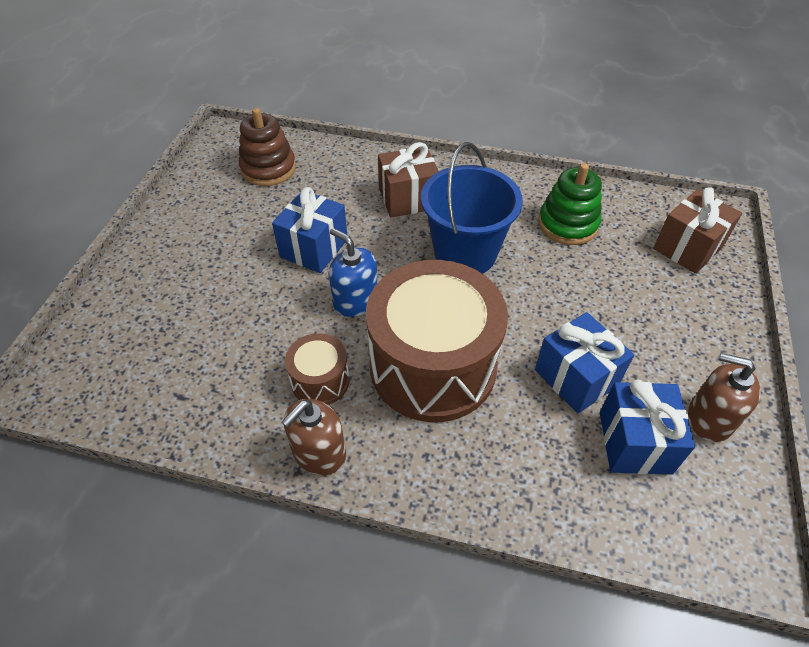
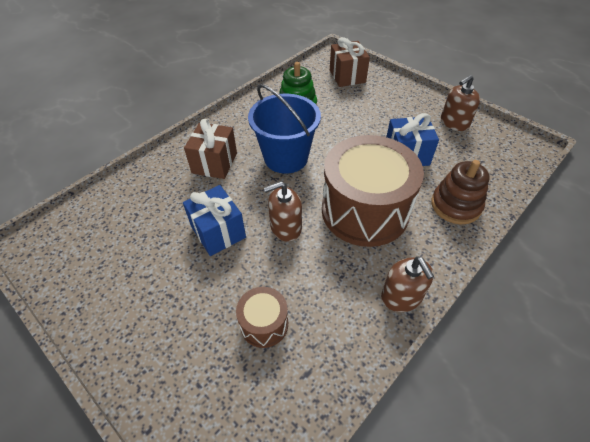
camera: 60 degrees left, 0 degrees up
(268, 169) = (104, 228): brown stacking toy -> brown stacking toy (455, 205)
(320, 381) = (343, 274): brown drum -> brown drum (264, 324)
(355, 300) = (285, 227): blue soap dispenser -> brown soap dispenser
(634, 442) = (456, 153): blue gift -> none

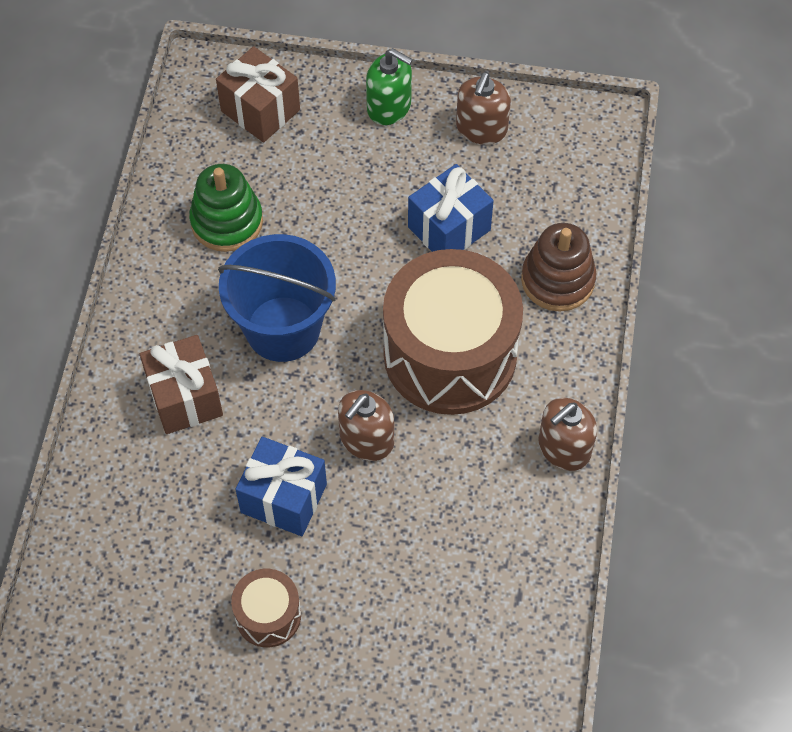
camera: 35 degrees left, 10 degrees up
(264, 324) = (434, 575): brown drum -> brown drum (268, 615)
(401, 297) = (564, 448): brown soap dispenser -> brown soap dispenser turned 105 degrees clockwise
(410, 97) = (389, 107): none -> green soap dispenser

